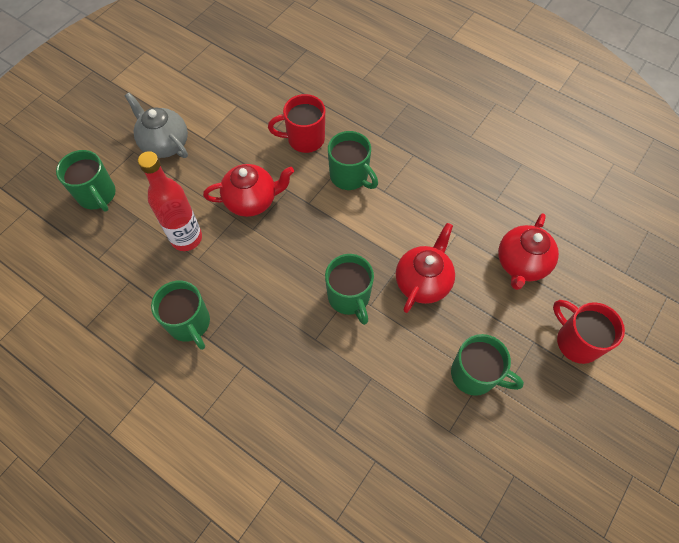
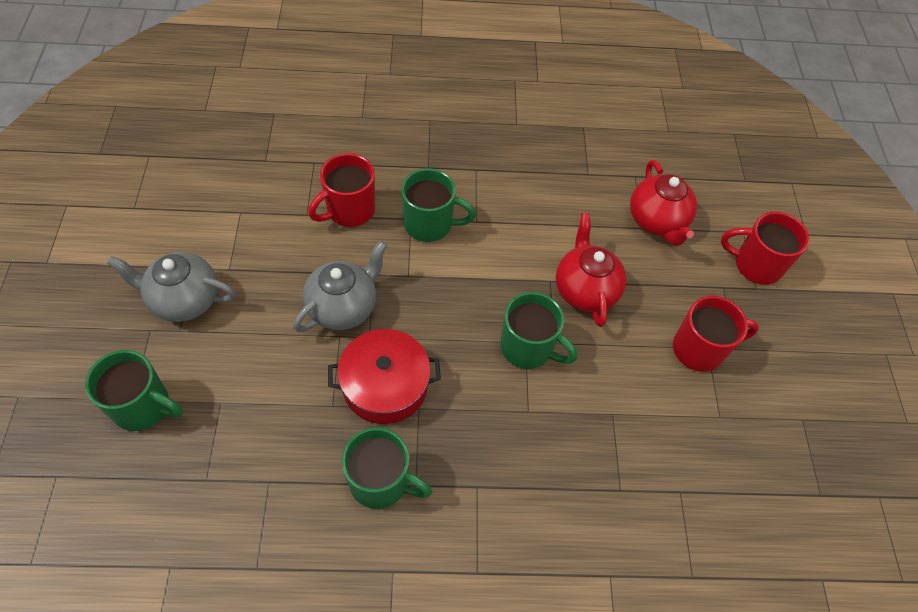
camera: 40 degrees left, 5 degrees down
(186, 238) = (300, 391): red bottle -> none
(238, 265) = (385, 385): none -> red pot
(252, 200) = (343, 307): red teapot -> grey teapot
(475, 375) = (699, 349): green mug -> red mug

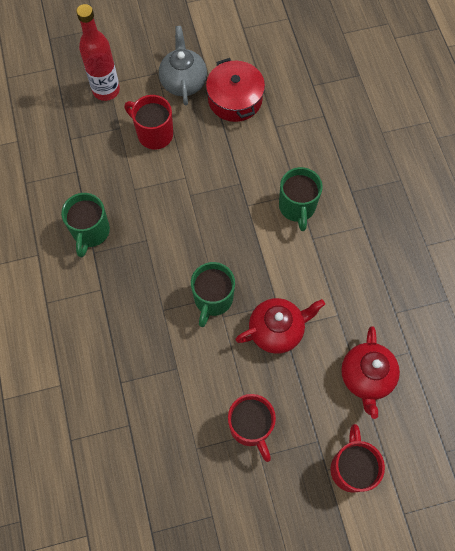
camera: 80 degrees right, 10 degrees up
(143, 406) = (106, 90): green mug -> red bottle
(343, 307) = (208, 173): grey teapot -> none
(349, 210) = (289, 151): red mug -> red mug (154, 134)
(385, 385) = (157, 215): red pot -> red pot (235, 99)
(657, 221) = (366, 377): red teapot -> red teapot turned 60 degrees counterclockwise

